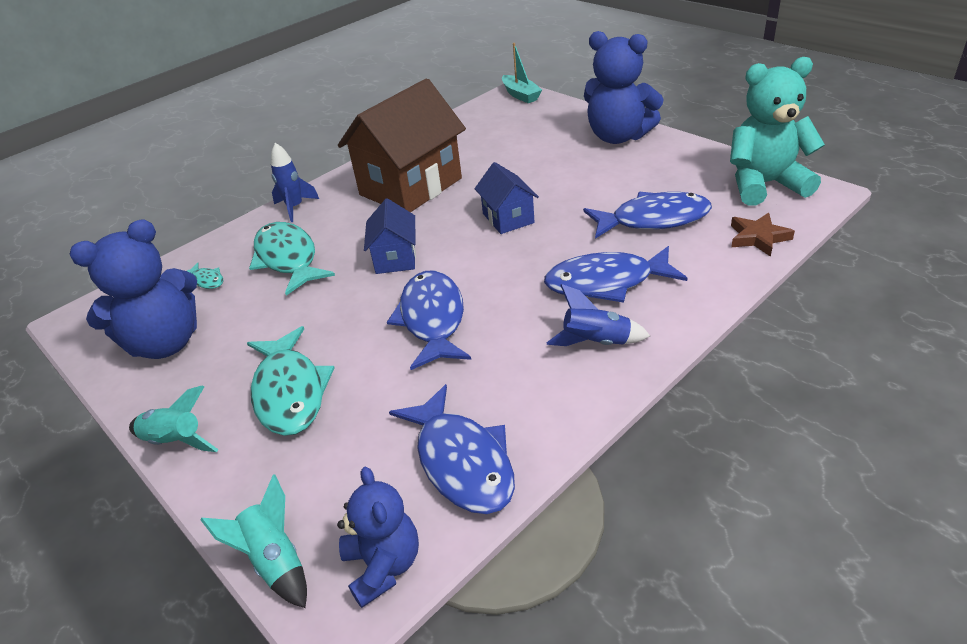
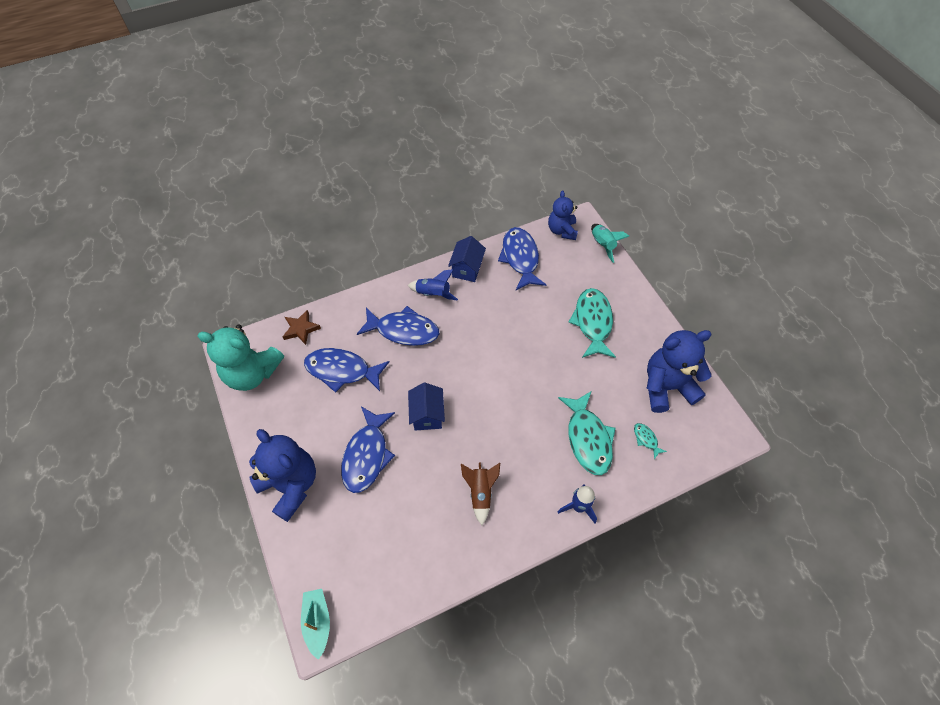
camera: 165 degrees left, 20 degrees up
(176, 441) = (650, 314): turquoise rocket -> none
(395, 258) = (515, 406): blue house -> blue house (467, 269)
(410, 187) = (480, 492): brown house -> brown rocket
(432, 319) = (508, 342): blue fish -> blue fish (367, 455)

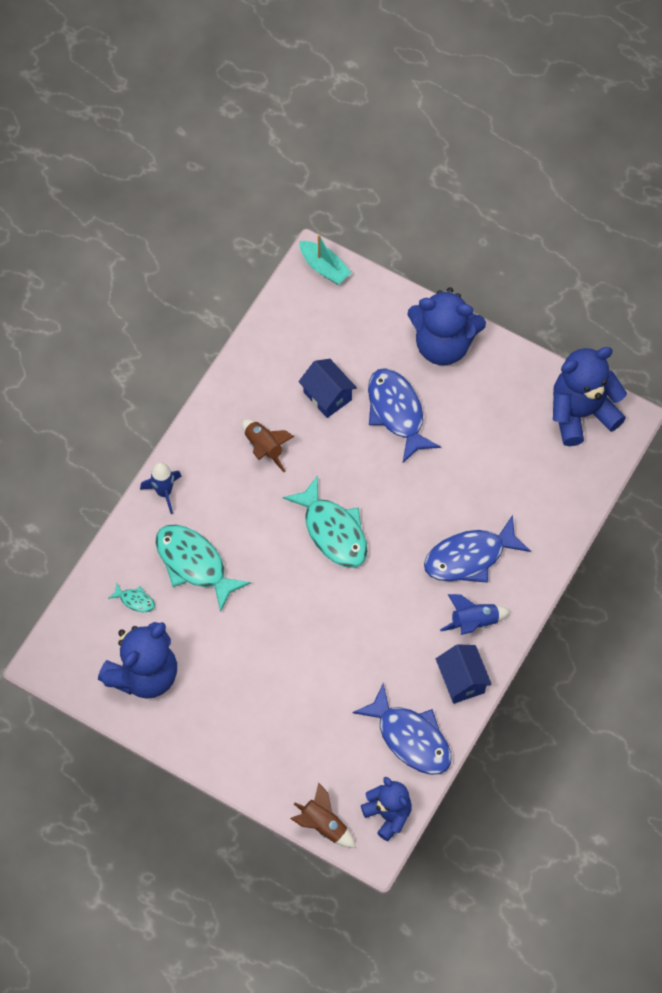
camera: 145 degrees right, 5 degrees up
(252, 373) = (581, 413): turquoise teddy bear -> blue teddy bear
(301, 329) = (579, 488): brown star -> none
(342, 370) = (494, 473): blue fish -> none
(427, 415) = (370, 485): blue house -> blue house (327, 396)
(592, 322) = (269, 704): turquoise fish -> turquoise fish (333, 531)
(602, 245) = (323, 825): turquoise rocket -> brown rocket

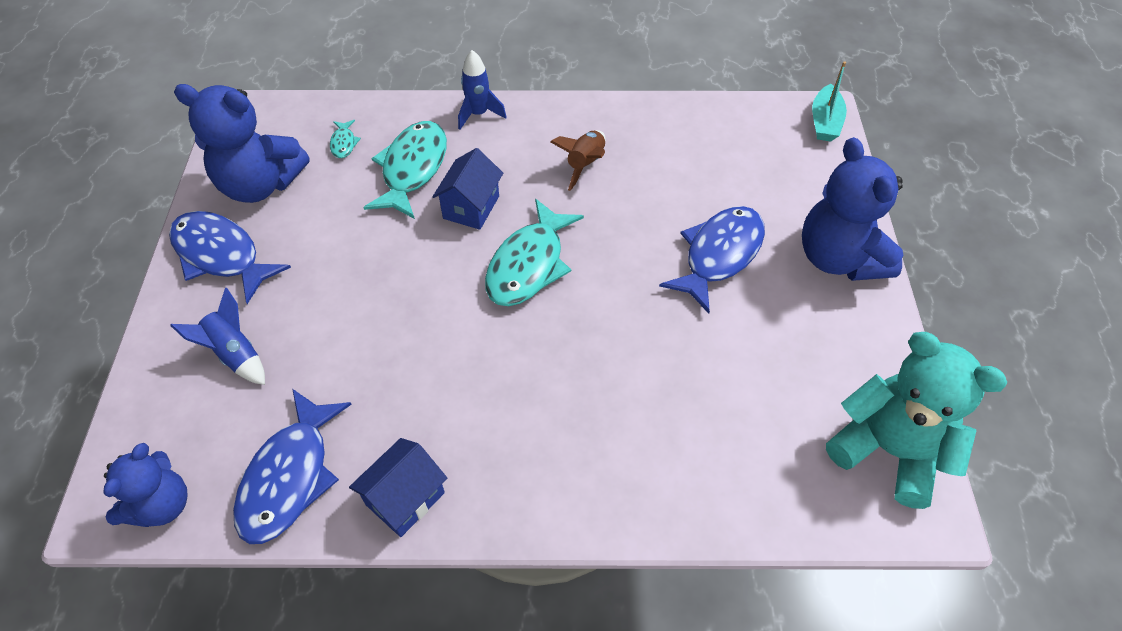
camera: 60 degrees right, 10 degrees down
(323, 825) = (122, 435): brown rocket -> none
(327, 396) = (686, 187): blue house -> blue house (471, 207)
(470, 557) = (589, 419): blue fish -> blue fish (221, 255)
(474, 622) = (499, 470): blue rocket -> blue rocket (235, 354)
(581, 413) = (888, 450): blue teddy bear -> turquoise teddy bear

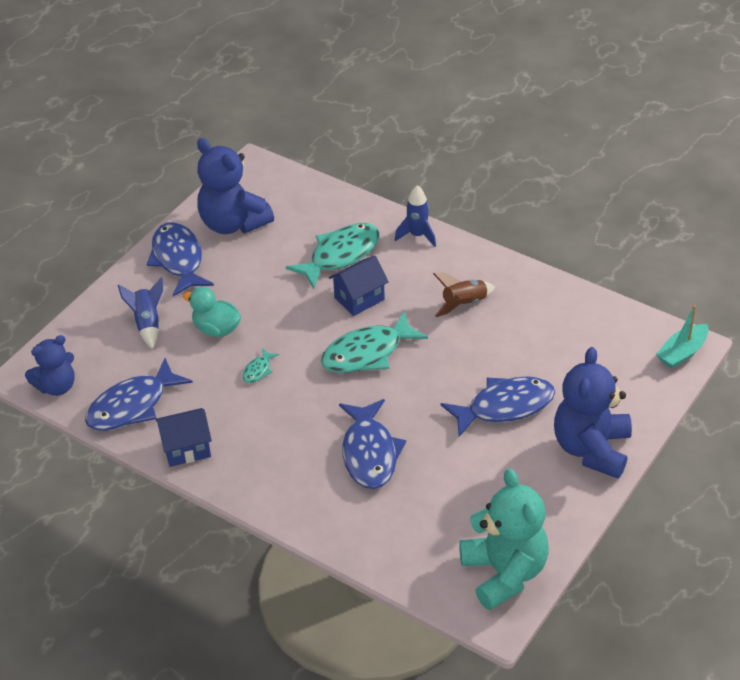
camera: 35 degrees right, 10 degrees down
(330, 319) = (216, 329): none -> turquoise duck
(344, 143) = (307, 217): turquoise fish -> turquoise fish (258, 370)
(627, 383) = (369, 453): none -> blue fish

